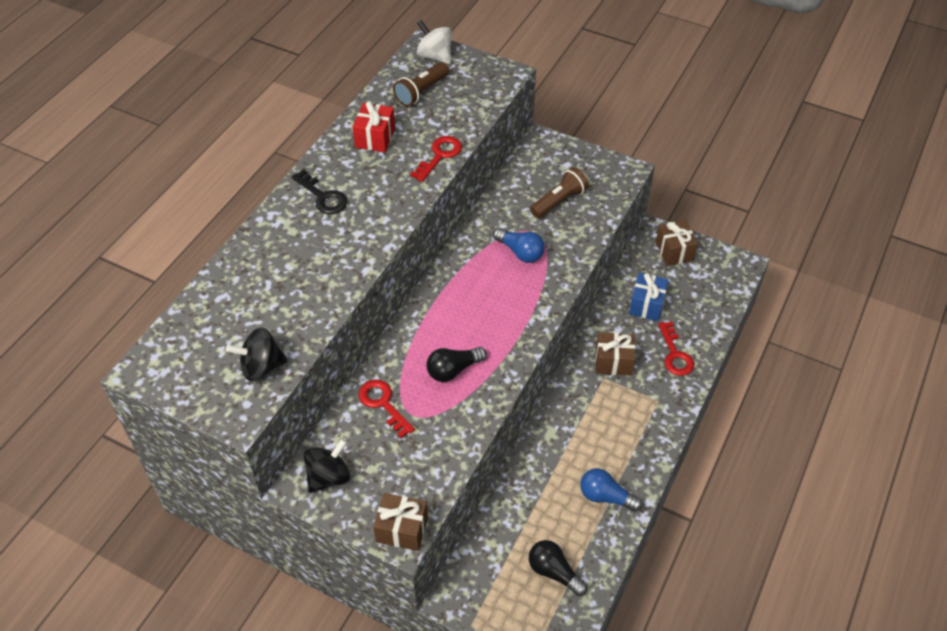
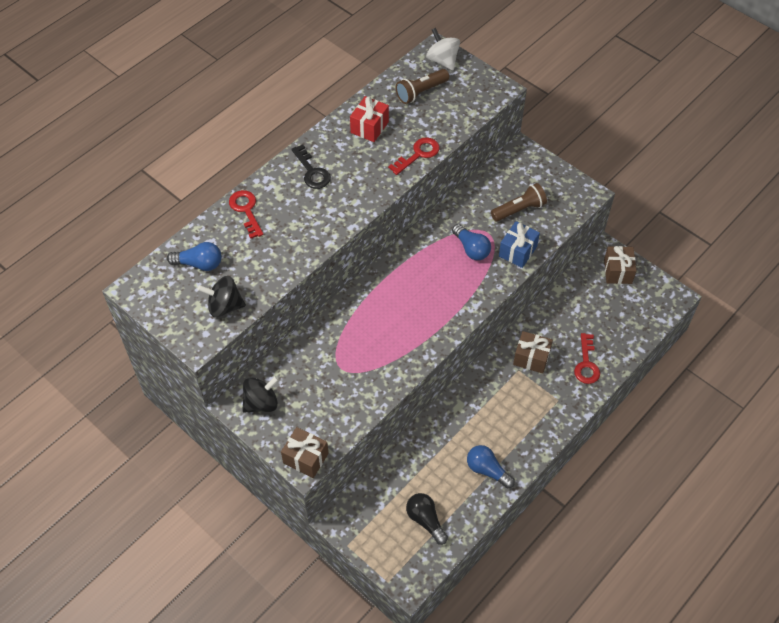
camera: 15 degrees right, 5 degrees up
(216, 325) = (199, 264): none -> blue light bulb
(383, 404) = (320, 354): red key -> red key (246, 210)
(453, 370) = (384, 338): black light bulb -> none
(646, 305) = (577, 314): blue gift -> blue gift (517, 251)

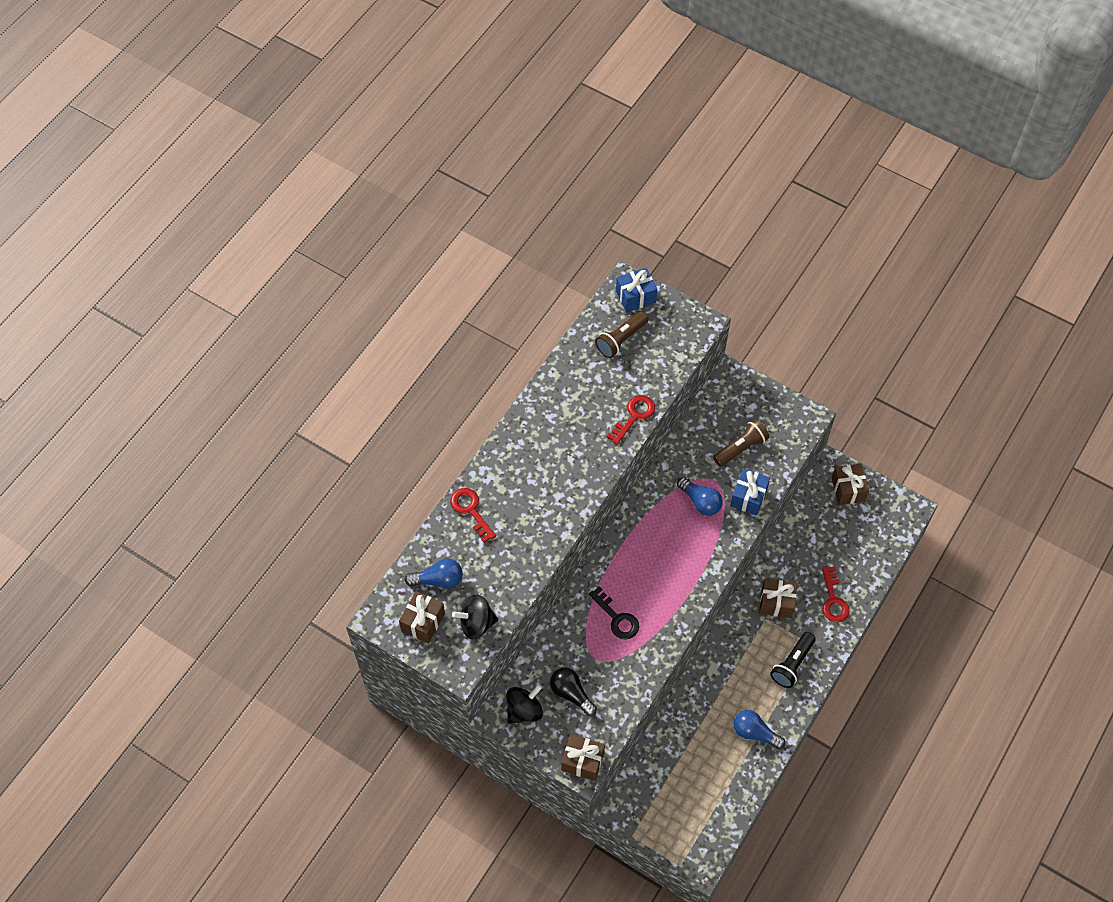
camera: 10 degrees left, 5 degrees up
(174, 297) = (423, 622): none -> brown gift
(312, 172) = (528, 454): black key -> black key (617, 618)
(369, 127) = (576, 391): red gift -> none
(425, 520) = (704, 796): black light bulb -> black light bulb (571, 693)
(442, 60) = (635, 297): white spinning top -> blue gift
(536, 414) = (792, 664): none -> black flashlight

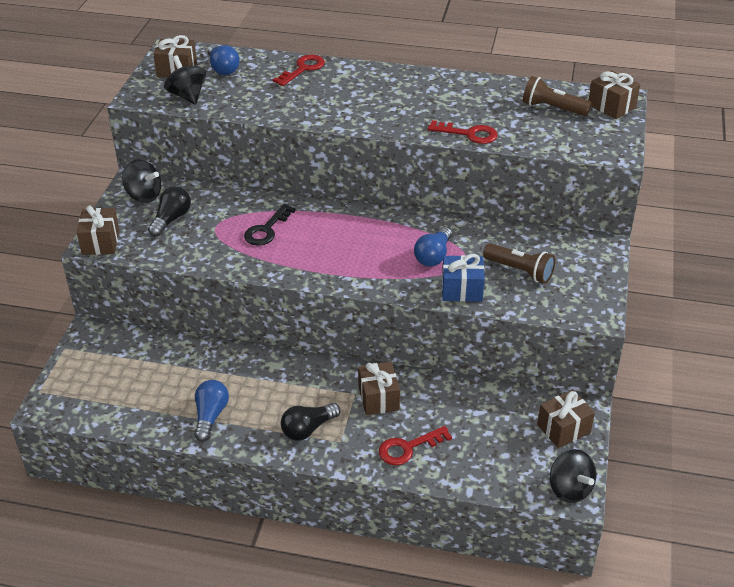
camera: 70 degrees right, 20 degrees down
(635, 297) = (611, 106): blue gift -> brown gift
(792, 664) = (308, 429): black flashlight -> black light bulb
(903, 510) = (569, 489): none -> black spinning top

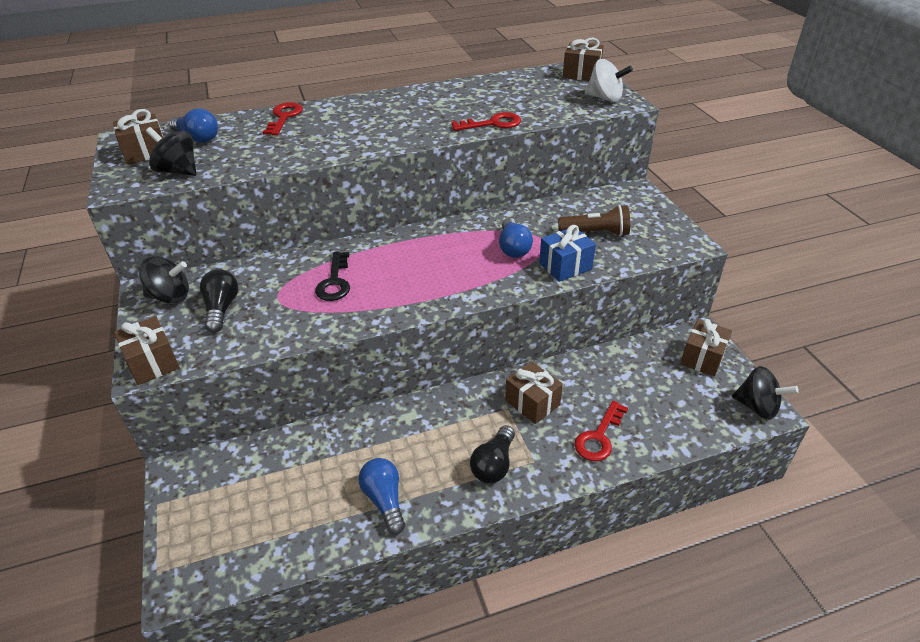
camera: 30 degrees left, 0 degrees up
(552, 108) = (538, 87): brown flashlight -> none
(603, 141) = (605, 98): none -> white spinning top

